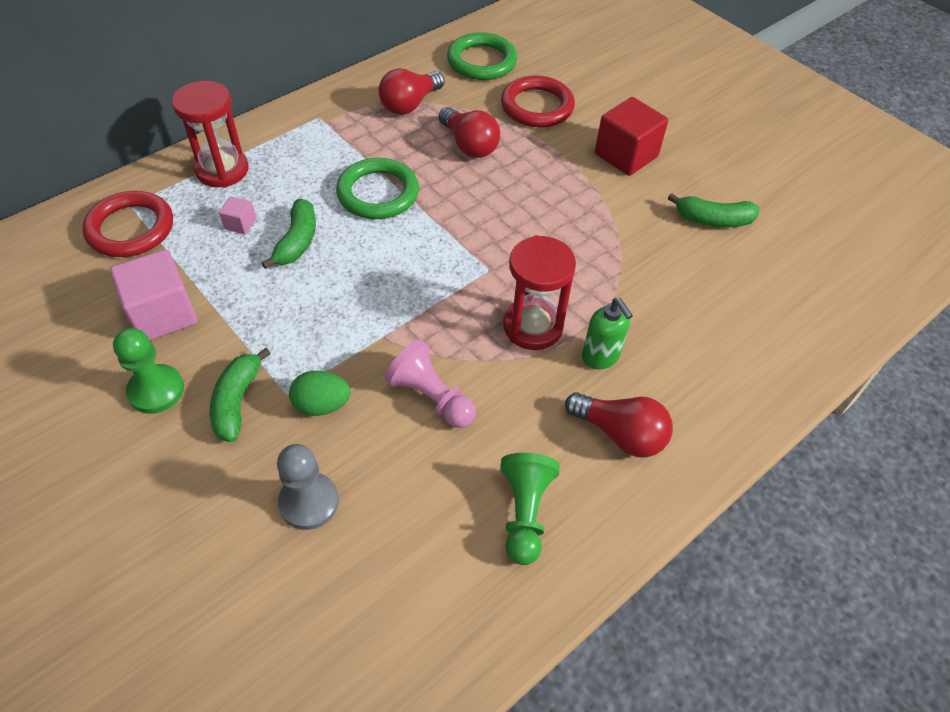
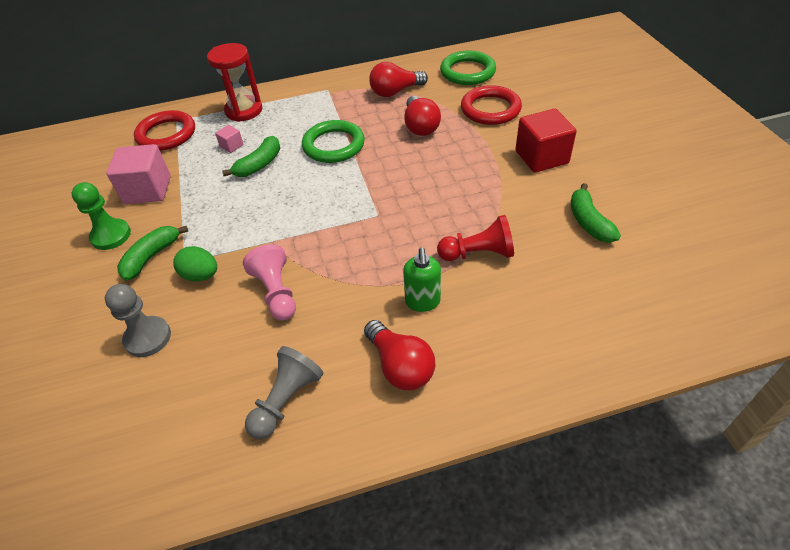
camera: 30 degrees right, 5 degrees down
(524, 513) = (286, 400): green pawn -> grey pawn
(533, 326) = (384, 264): red hourglass -> none
(625, 285) = (478, 253): none -> red pawn
(713, 220) = (588, 222): green banana -> green banana turned 45 degrees clockwise

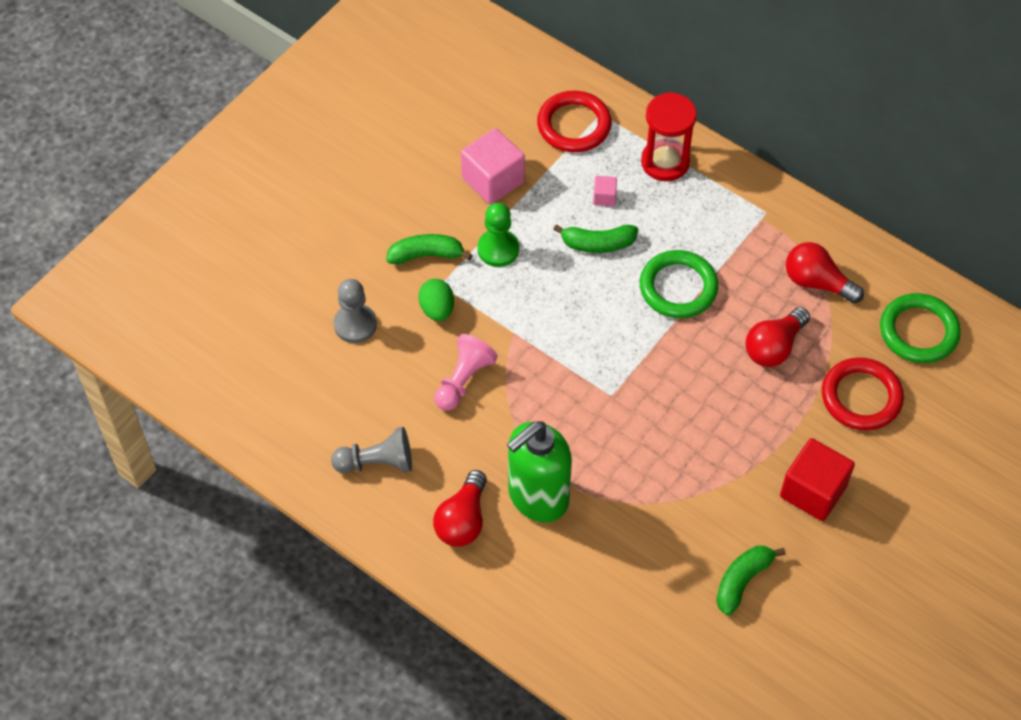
camera: 50 degrees right, 10 degrees up
(111, 235) = (423, 202): green pawn -> green pawn (498, 249)
(423, 302) = (537, 497): green soap dispenser -> green soap dispenser, size x1.89
(478, 253) = (627, 508): red pawn -> none

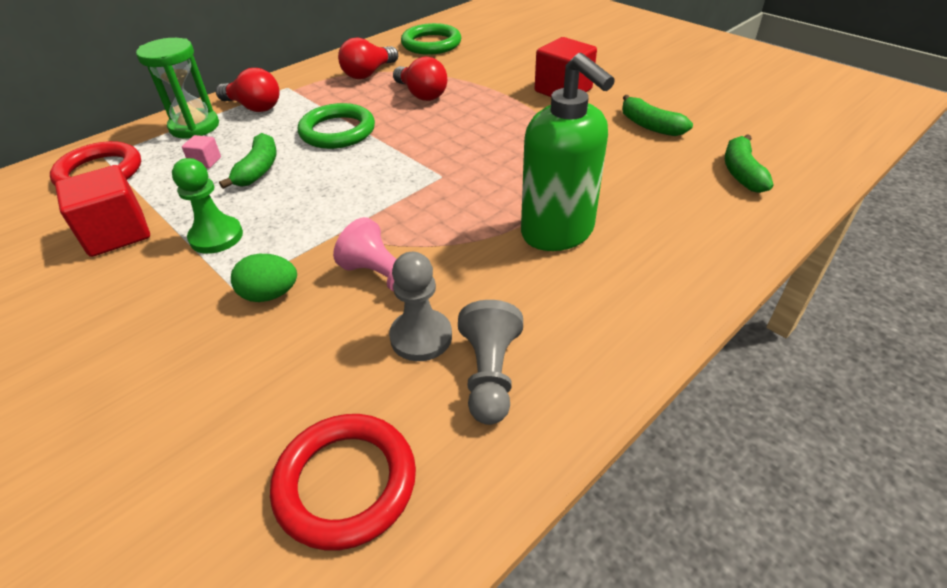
camera: 80 degrees left, 15 degrees down
(355, 324) = (247, 384): grey pawn -> grey pawn (421, 337)
(426, 255) = (180, 298): green banana -> green banana (741, 172)
(462, 520) = (586, 294): red light bulb -> red light bulb (254, 107)
(493, 180) = (117, 233): pink cube -> red cube
(665, 162) = (194, 127): red hourglass -> green hourglass
(861, 397) = (481, 66): red ring -> red ring (346, 483)

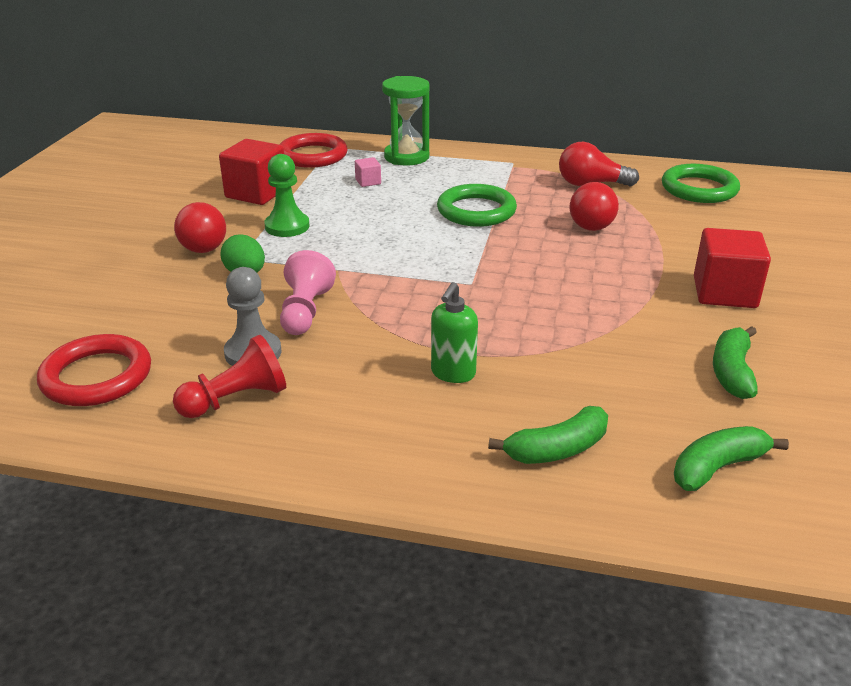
camera: 55 degrees right, 10 degrees down
(254, 107) = (464, 164): red light bulb -> red light bulb (205, 243)
(258, 170) = (382, 204): green banana -> green banana (557, 449)
(490, 375) = (236, 399): grey pawn -> red pawn
(558, 233) = (453, 373): green soap dispenser -> green soap dispenser, size x0.53

